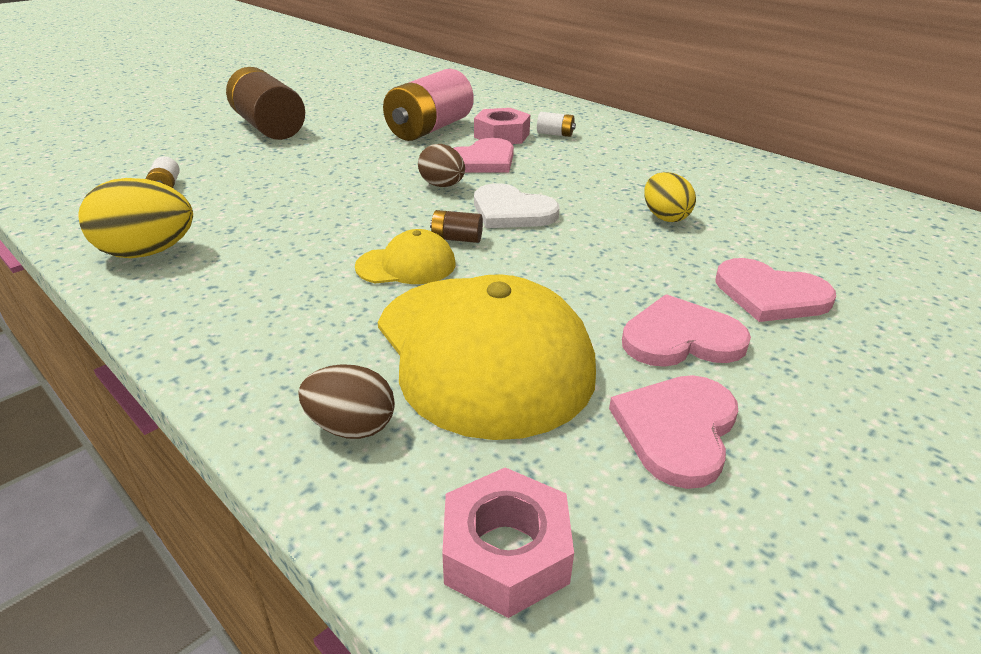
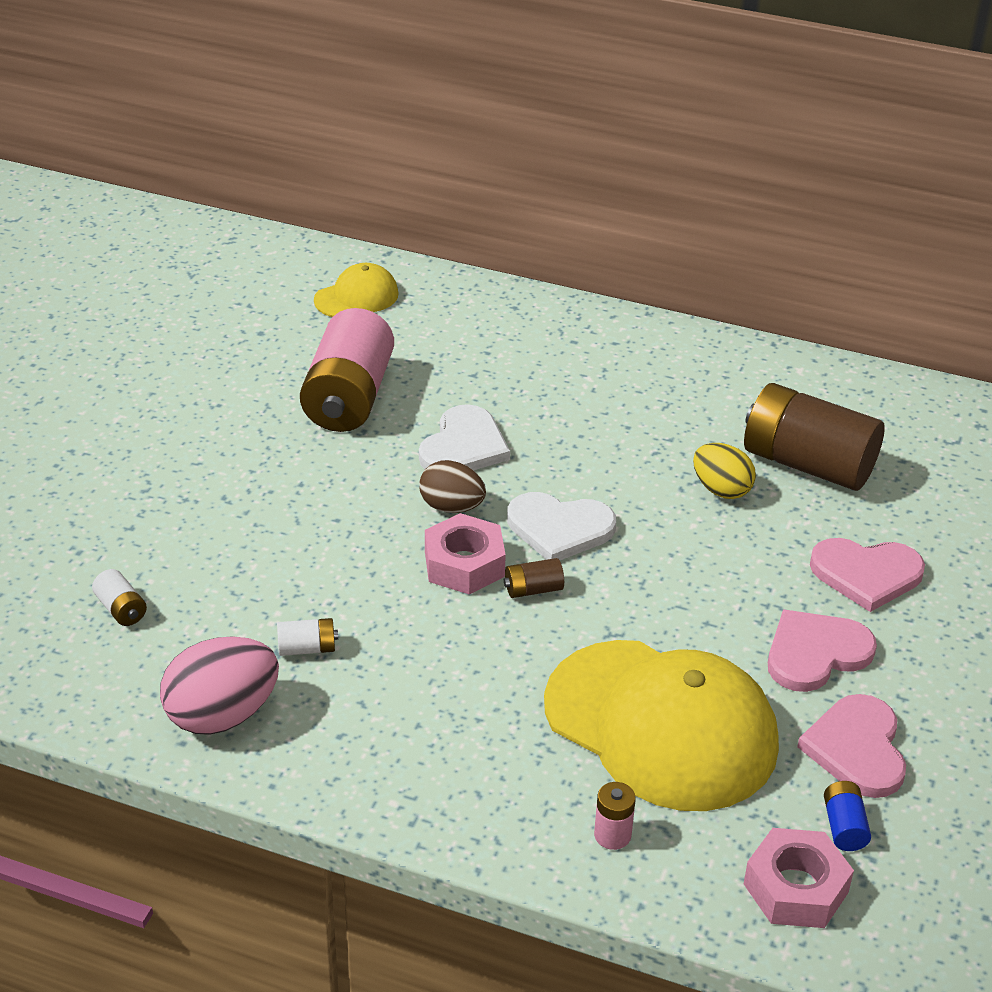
camera: 25 degrees left, 5 degrees up
(147, 253) = (222, 715): yellow egg -> pink egg
(269, 127) = (128, 453): brown battery -> brown battery (807, 464)
(351, 427) = (612, 835): brown egg -> pink battery
(406, 265) = (512, 644): yellow cap -> yellow cap (356, 297)
(482, 161) = (463, 446): pink heart -> white heart
(502, 135) = (450, 387): pink nut -> pink nut (464, 564)
(555, 134) = (514, 366): white battery -> white battery (307, 648)
(612, 504) = (844, 827): none -> blue battery

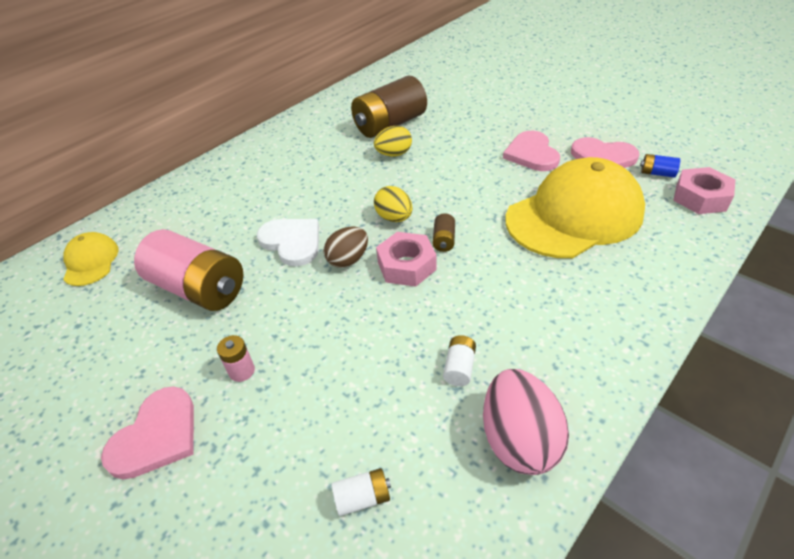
camera: 65 degrees left, 5 degrees up
(559, 528) = (394, 218): white heart -> yellow egg
(612, 835) = (661, 253): pink battery -> pink battery (242, 371)
(866, 574) = (480, 127): pink heart -> pink heart (156, 436)

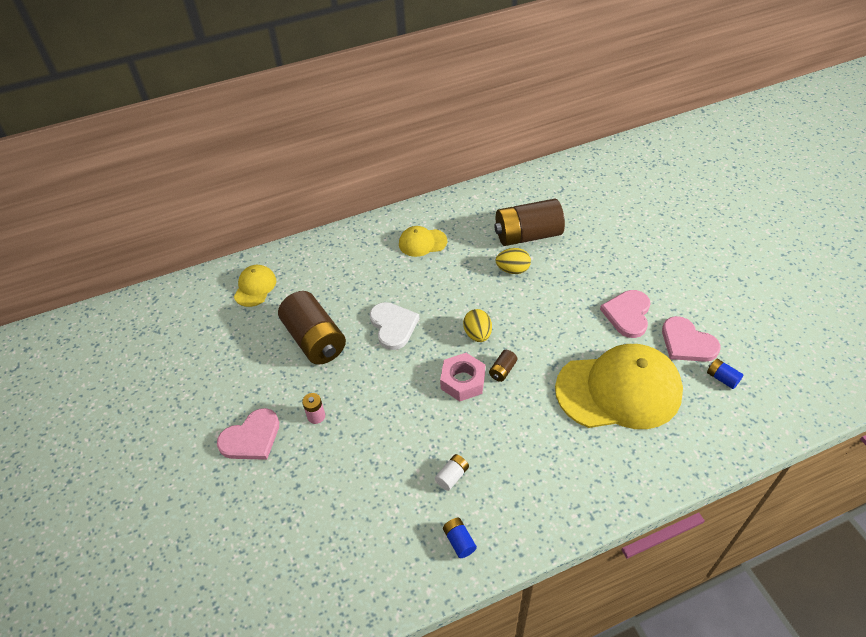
camera: 25 degrees right, 5 degrees up
(199, 288) = (315, 340): pink battery -> brown battery
(282, 160) = (422, 242): none -> yellow cap
(348, 260) = (424, 358): brown egg -> none
(362, 497) = (348, 531): white battery -> none
(519, 440) = (459, 541): pink egg -> blue battery
(700, 197) = (739, 417): pink nut -> none

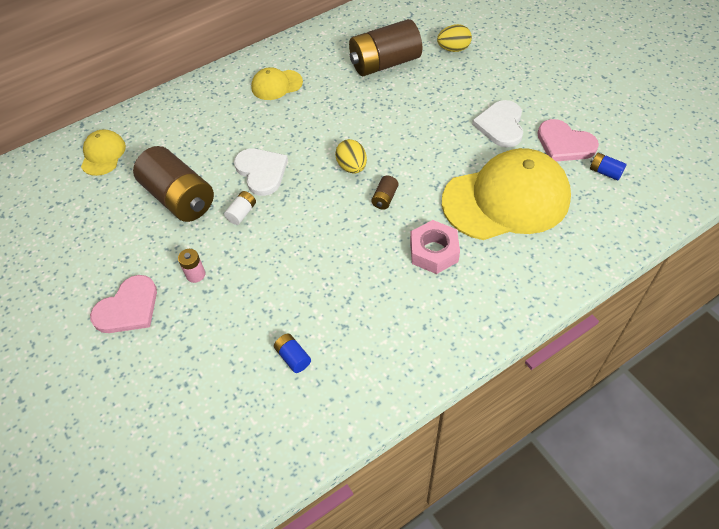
camera: 10 degrees left, 5 degrees up
(452, 476) = (352, 310): white battery -> white battery (242, 213)
(459, 541) = (372, 373): blue battery -> blue battery (293, 357)
(463, 381) = (345, 215): pink nut -> pink nut (434, 252)
(512, 270) = (376, 99): yellow egg -> yellow egg (453, 49)
(627, 314) = (501, 125): pink heart -> white heart

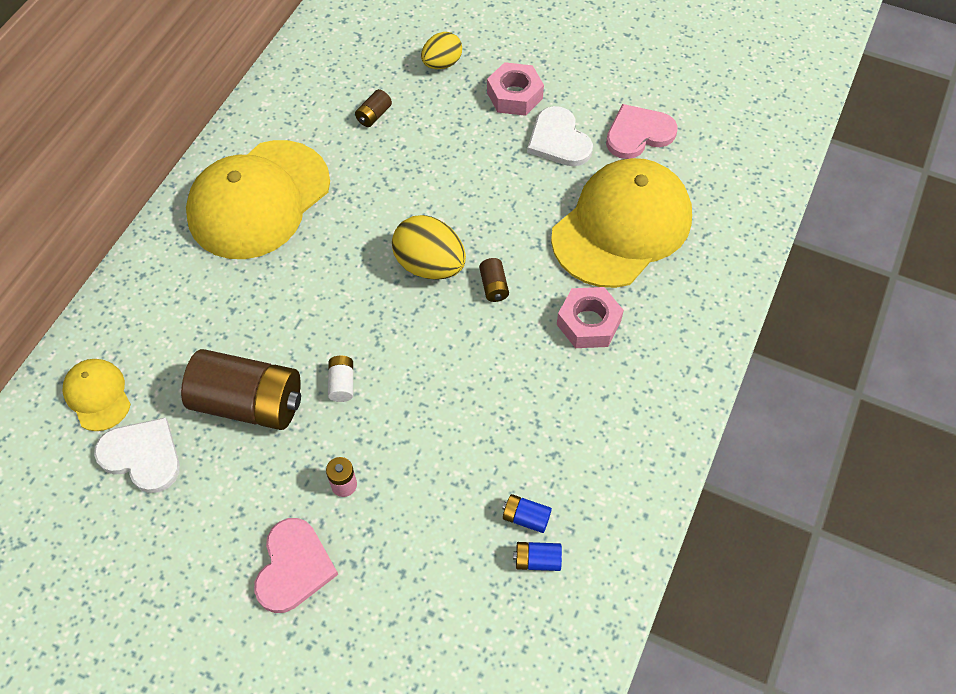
camera: 35 degrees left, 5 degrees up
(261, 172) = (326, 321): white heart -> white heart (142, 456)
(276, 85) = (259, 200): yellow cap -> yellow cap, size x2.13
(352, 167) = (430, 265): yellow egg -> yellow egg, size x1.54
(385, 63) = (374, 115): brown battery -> brown battery, size x0.41
(490, 86) = (514, 95): none -> pink nut
(564, 144) = (638, 134): pink heart -> pink heart turned 150 degrees clockwise
(605, 172) = (698, 149): blue battery -> blue battery (537, 560)

